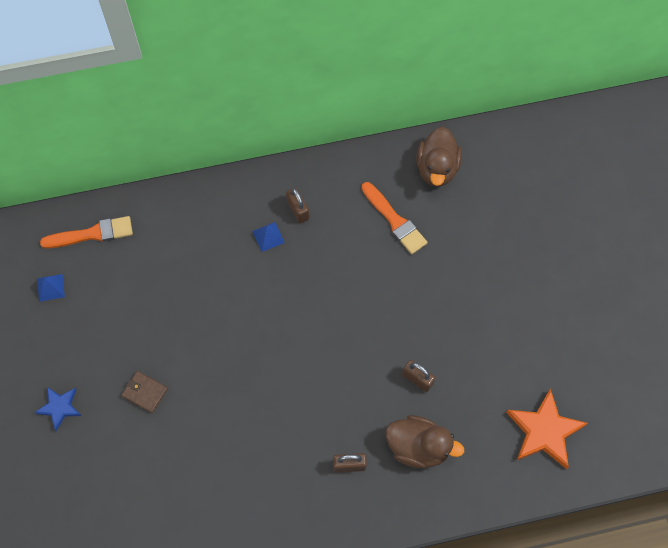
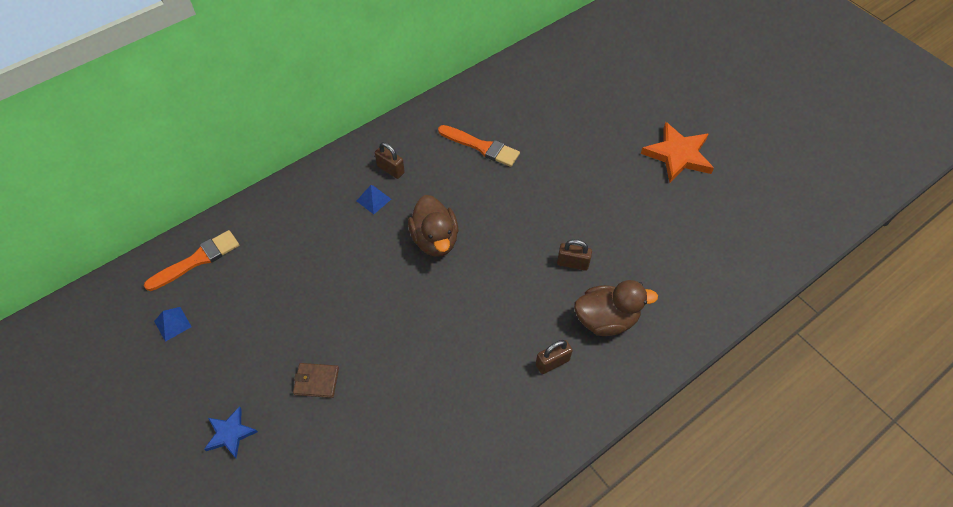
camera: 25 degrees left, 10 degrees down
(437, 169) = (496, 96): brown duck -> brown duck (435, 240)
(544, 431) = (706, 260): orange star -> orange star (678, 155)

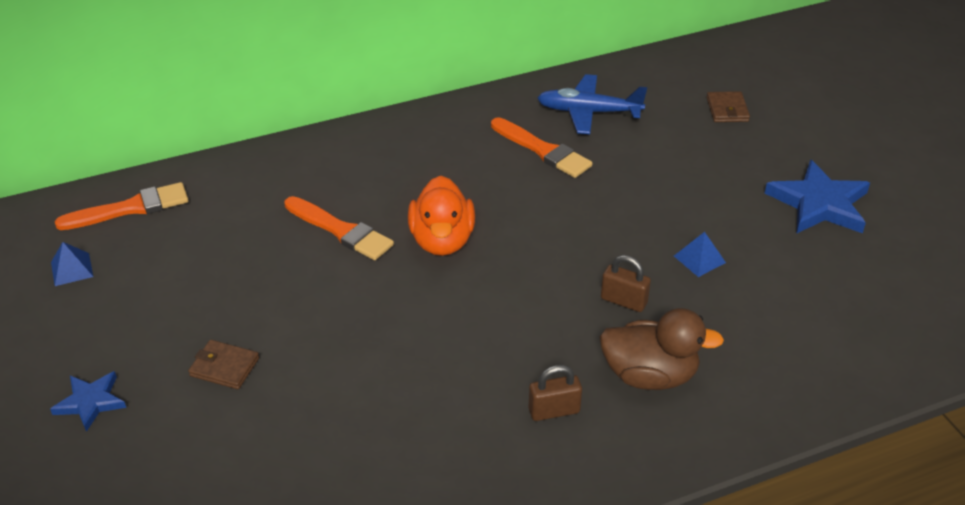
camera: 15 degrees right, 15 degrees down
(360, 246) = (341, 230): none -> orange brush
(373, 200) = (378, 184): blue pyramid -> blue pyramid (699, 259)
(390, 169) = (412, 155): brown padlock -> none
(435, 240) = (442, 240): brown duck -> orange duck
(503, 106) = (588, 112): none -> blue plane
(597, 86) = (727, 109): none -> brown wallet
(678, 155) = (819, 204): orange star -> blue star

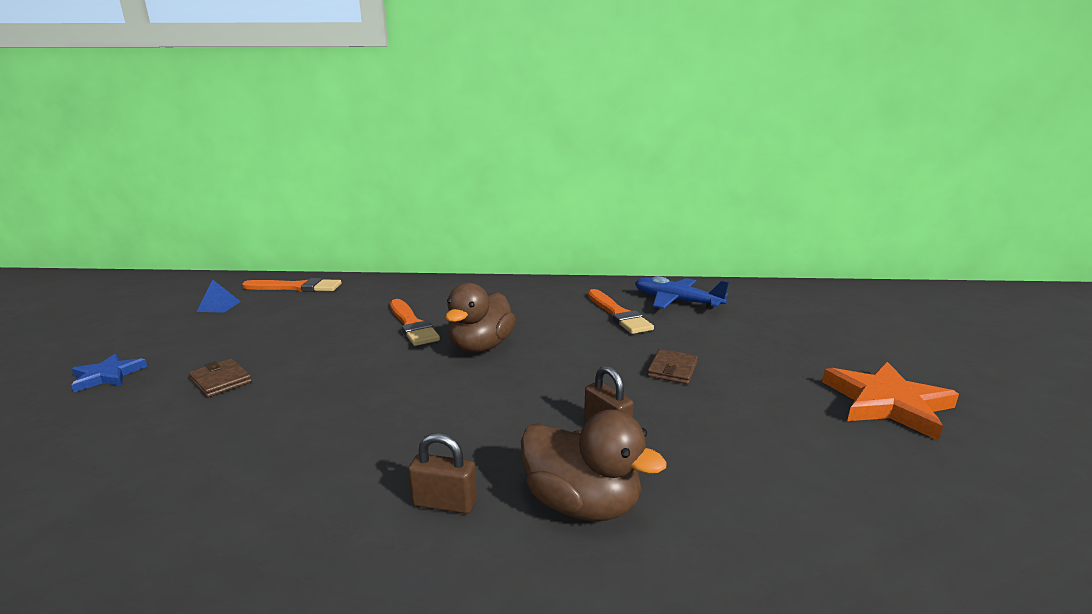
camera: 25 degrees right, 20 degrees down
(442, 240) = (481, 347): orange duck -> brown duck
(699, 259) = (716, 415): blue pyramid -> none
(727, 109) = (810, 321): brown wallet -> brown wallet (672, 369)
(819, 204) = (887, 403): blue star -> orange star

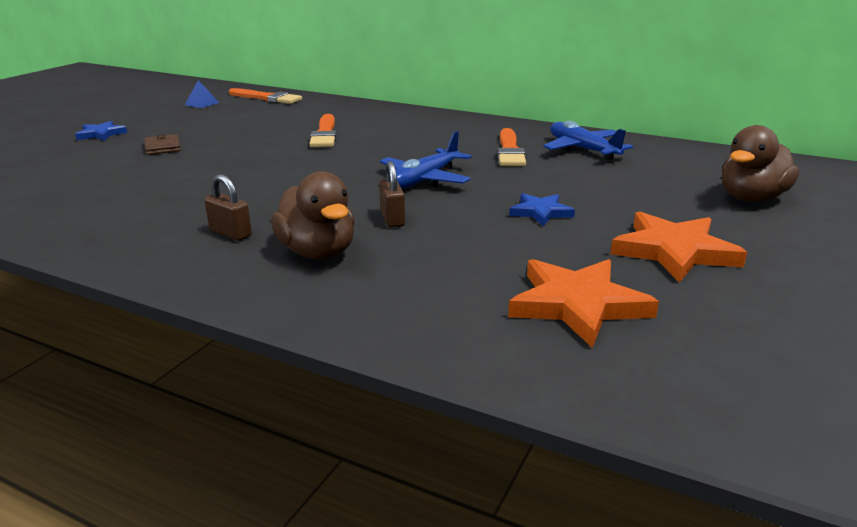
camera: 25 degrees right, 5 degrees up
(481, 347) = (360, 155): brown duck -> brown duck (751, 198)
(580, 365) = (425, 179): none -> blue plane
(672, 369) = (501, 195): brown wallet -> none
(731, 383) = (541, 212): none -> blue star
(906, 498) = (577, 305): none -> orange star

